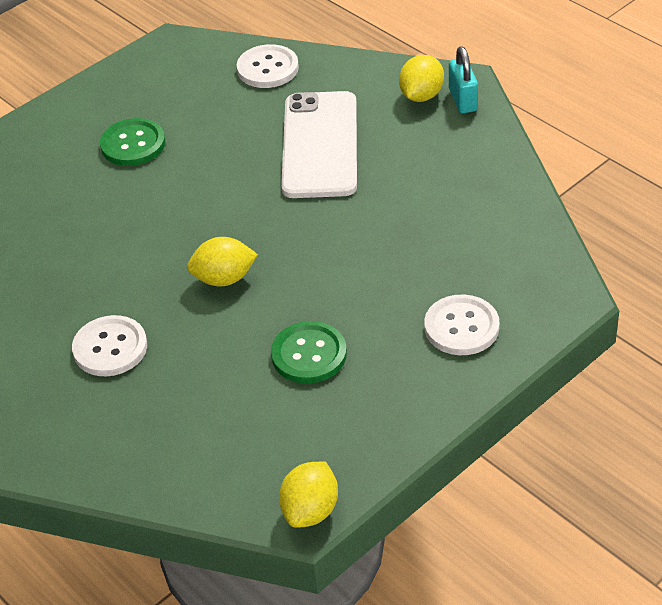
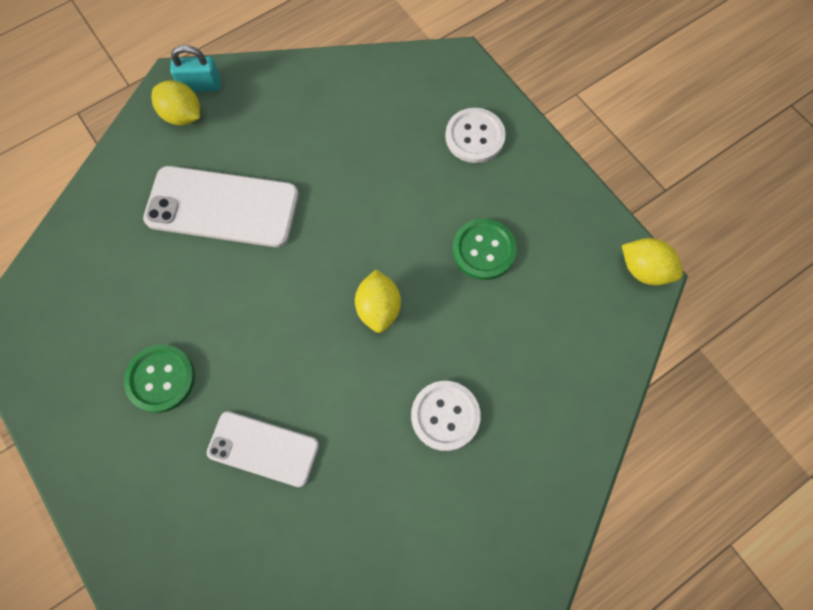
camera: 85 degrees left, 25 degrees up
(70, 223) = (263, 449): none -> white phone
(268, 68) = (88, 238): white button -> none

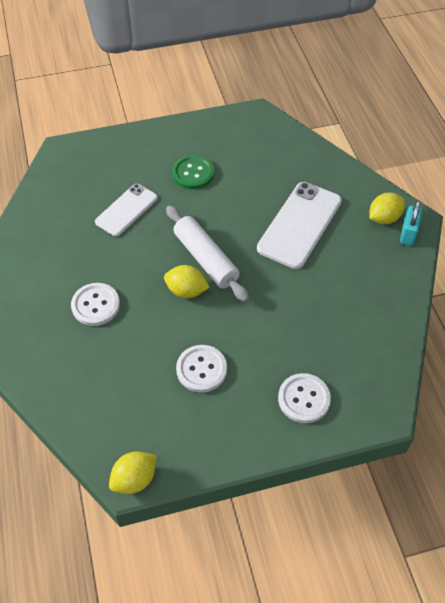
camera: 110 degrees right, 15 degrees down
(318, 303) = (206, 259): none -> white rolling pin
(483, 250) = (201, 369): green button -> white button

